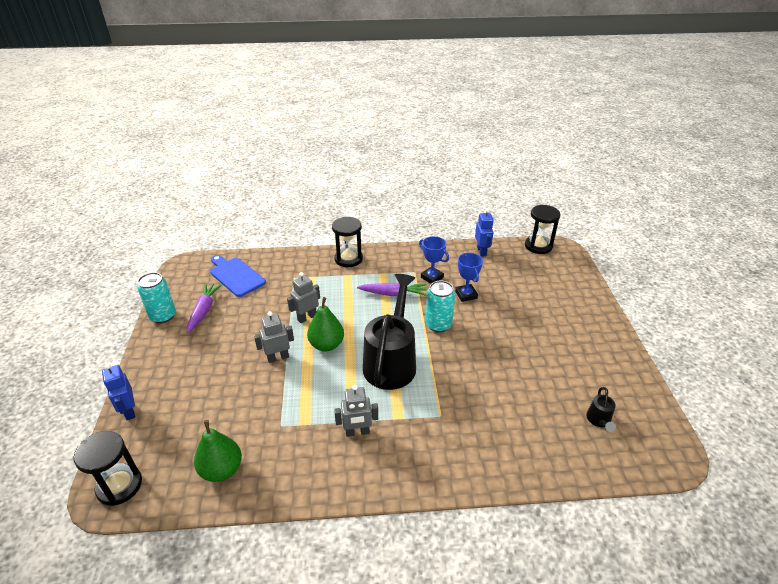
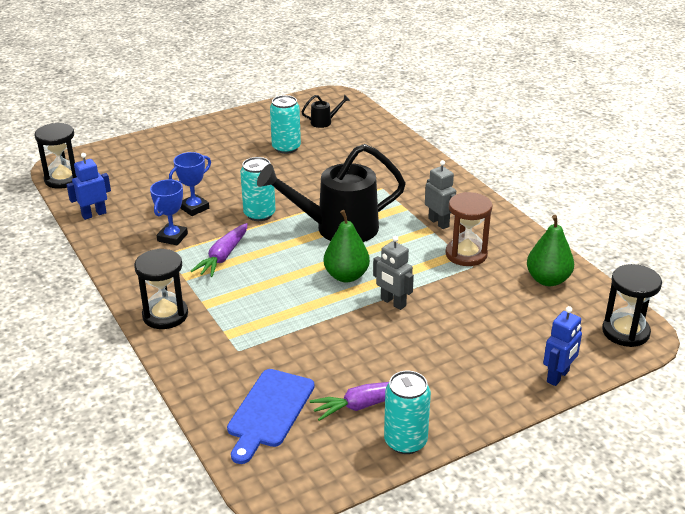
camera: 115 degrees left, 5 degrees down
(299, 429) = (466, 254): none -> brown hourglass
(307, 317) = (312, 307): grey robot -> none
(393, 294) = (223, 256): purple carrot -> purple carrot turned 135 degrees counterclockwise
(547, 373) = (286, 148): none -> turquoise can

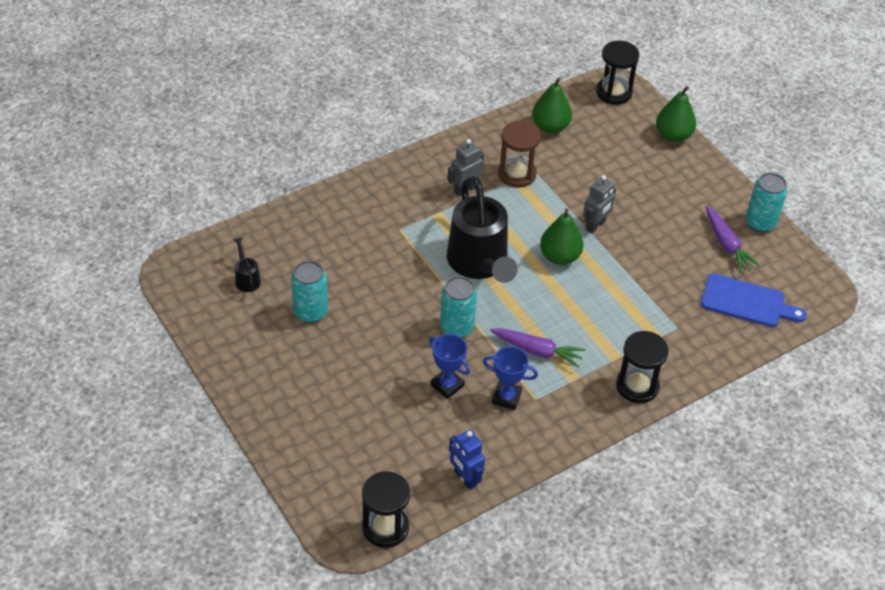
camera: 95 degrees left, 15 degrees up
(558, 376) = (673, 135): blue robot -> green pear

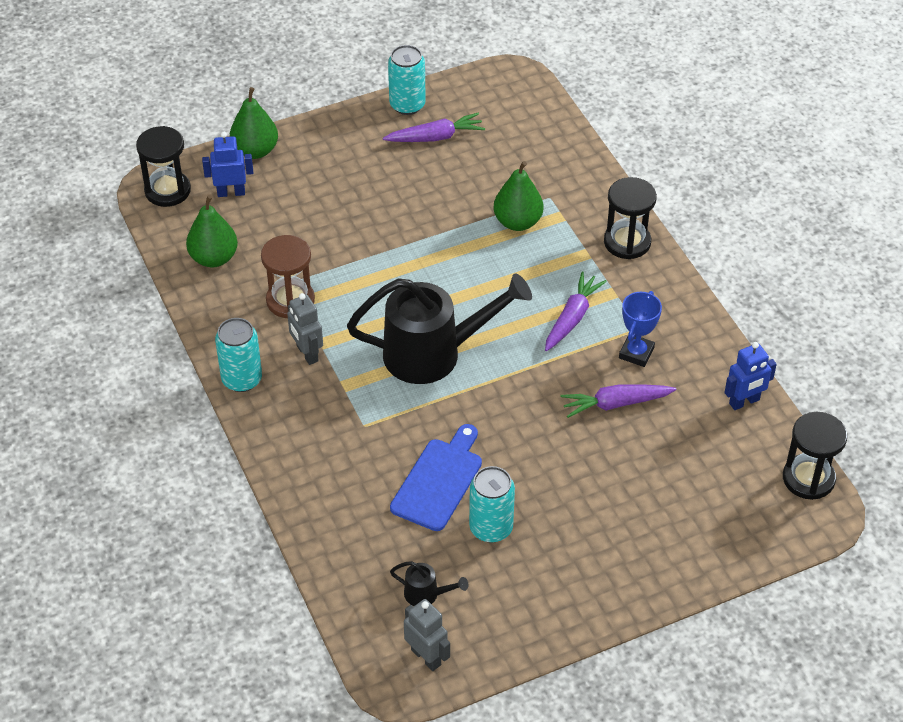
camera: 80 degrees left, 0 degrees up
(247, 279) = (426, 594): black watering can -> black watering can turned 150 degrees counterclockwise
(447, 385) = (616, 404): blue trophy -> purple carrot
(457, 327) = (530, 386): turquoise can -> turquoise can (242, 379)
(559, 256) = (433, 279): green pear -> green pear (517, 222)
(595, 225) = (389, 241): grey robot -> grey robot (426, 657)
(622, 127) = (231, 192): none -> blue robot
(747, 302) = (520, 137): blue cutting board -> blue cutting board (439, 481)

